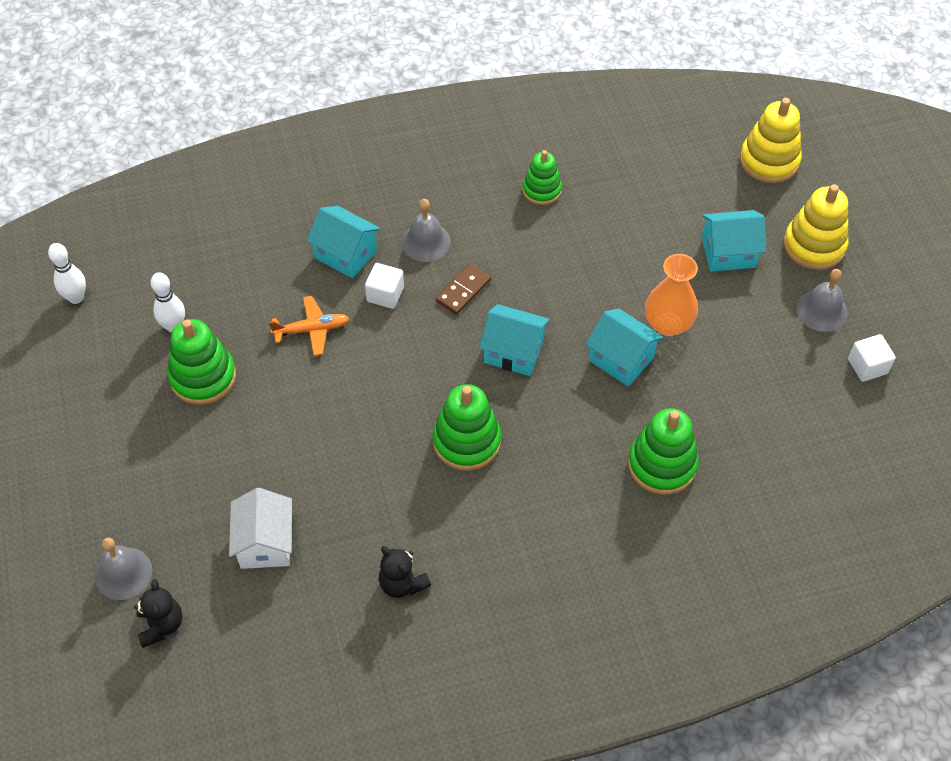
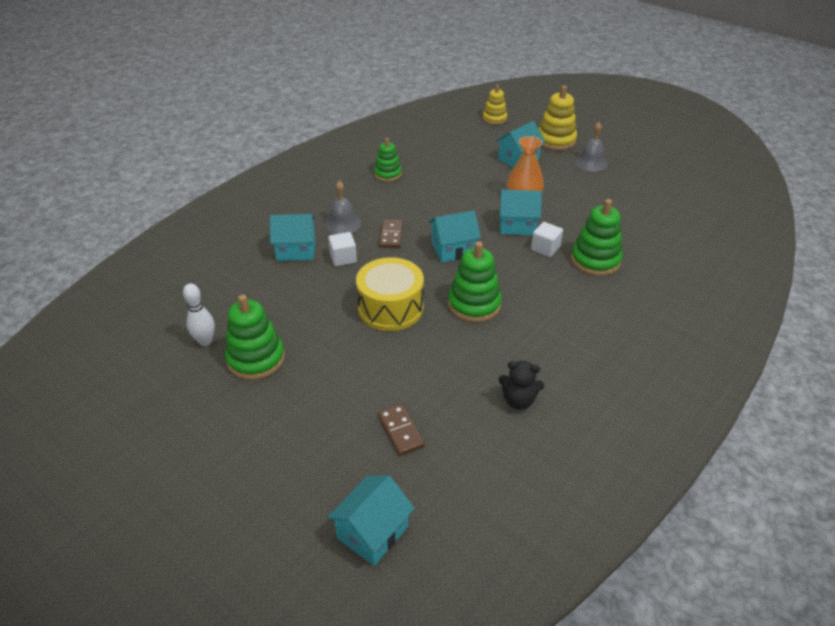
camera: 35 degrees left, 15 degrees down
(76, 298) = (106, 361): white bowling pin -> none
(123, 573) = (307, 515): grey bell -> none
(161, 625) = (372, 532): black teddy bear -> turquoise house
(265, 543) = (400, 431): white house -> brown domino
(312, 330) = (311, 297): orange plane -> none
(377, 392) = (390, 308): none -> yellow drum
(769, 161) = (494, 119): yellow stacking toy -> yellow stacking toy, size x0.65
(867, 366) = (639, 174): white cube -> white cube (545, 248)

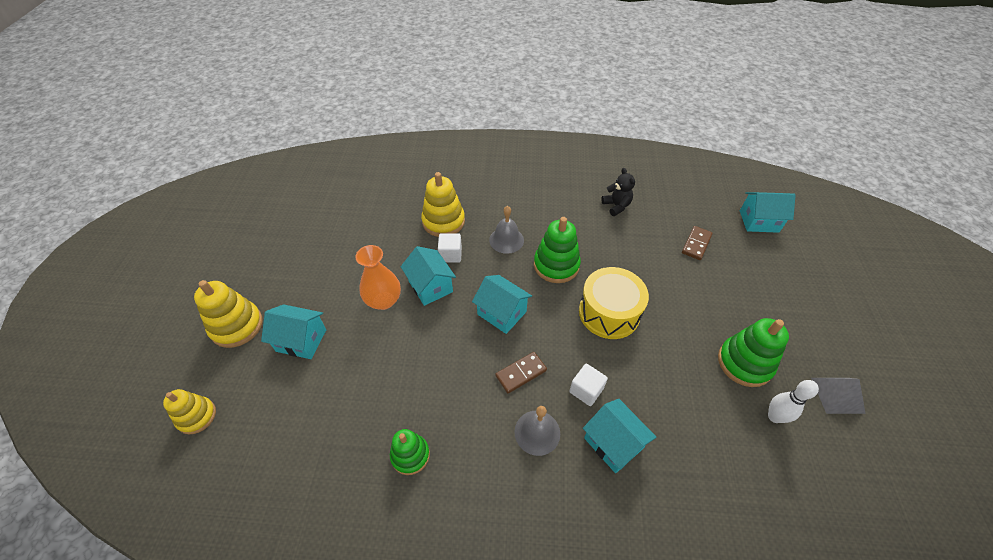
camera: 125 degrees left, 10 degrees up
(164, 396) = (837, 395): none -> grey pyramid
(591, 162) = (276, 279): grey bell -> grey bell (506, 240)
(595, 260) = (443, 221): green stacking toy -> yellow stacking toy

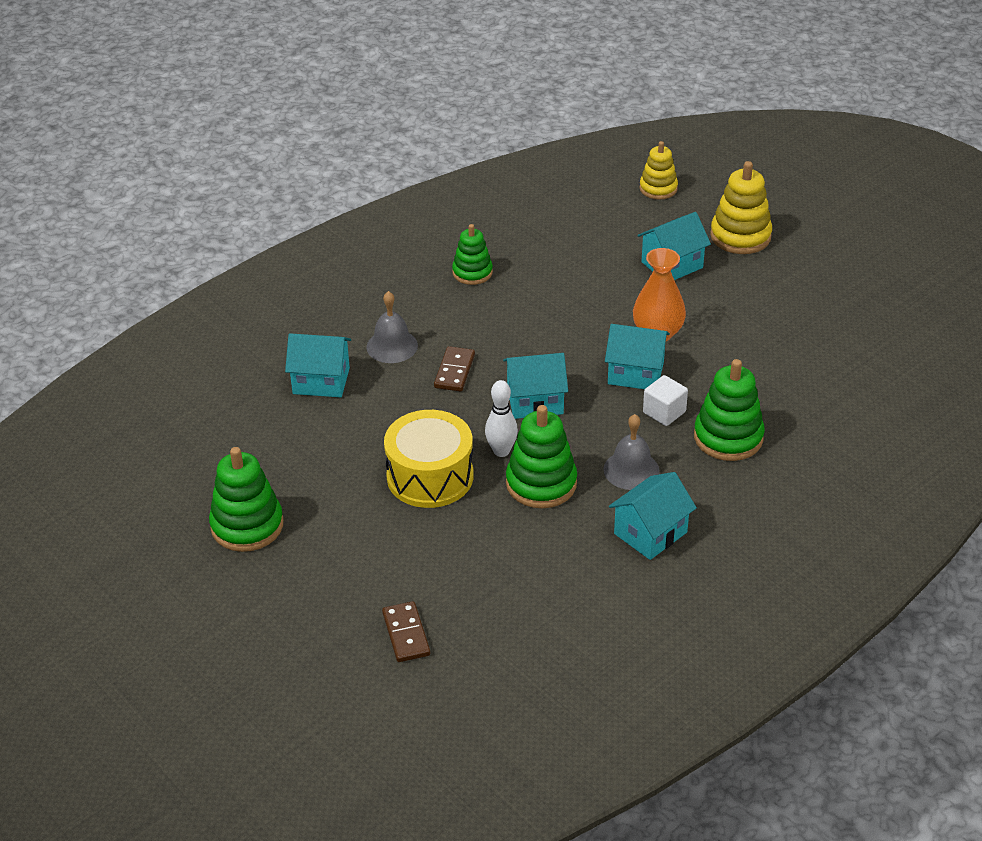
camera: 135 degrees right, 10 degrees down
(443, 221) = (728, 437): yellow stacking toy -> green stacking toy
(586, 390) = (382, 399): white cube -> none
(616, 206) = (561, 614): black teddy bear -> none
(759, 221) = (348, 740): turquoise house -> turquoise house (650, 533)
(774, 416) = (187, 496): white bowling pin -> white bowling pin (501, 451)
(837, 395) = (131, 560): grey pyramid -> none

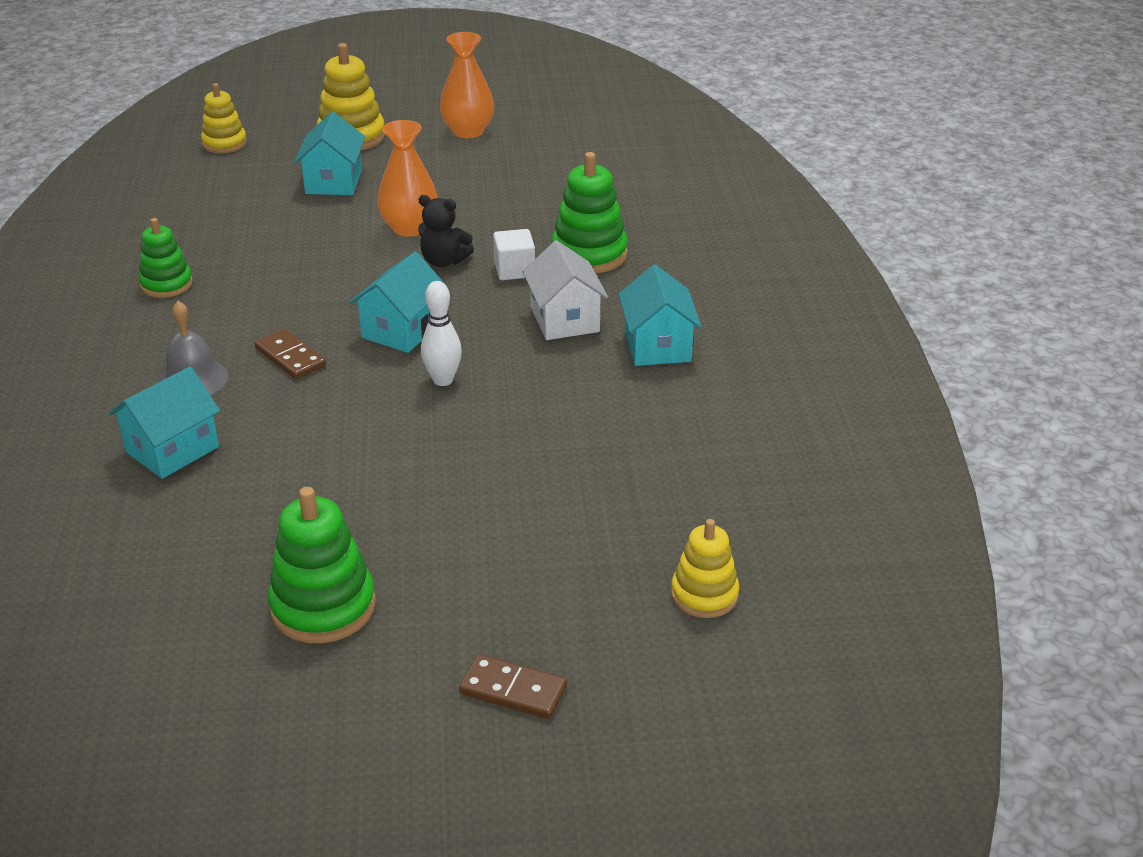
camera: 55 degrees left, 5 degrees down
(403, 690) = (704, 594): none -> yellow stacking toy
(406, 634) = (625, 557): brown domino -> brown domino (513, 690)
(430, 476) = (419, 440): yellow drum -> none
(541, 483) = (518, 377): green stacking toy -> none
(631, 470) = (565, 320): grey bell -> white house
(636, 373) = (444, 261): turquoise house -> black teddy bear
(821, 284) = (468, 131): none -> orange vase

